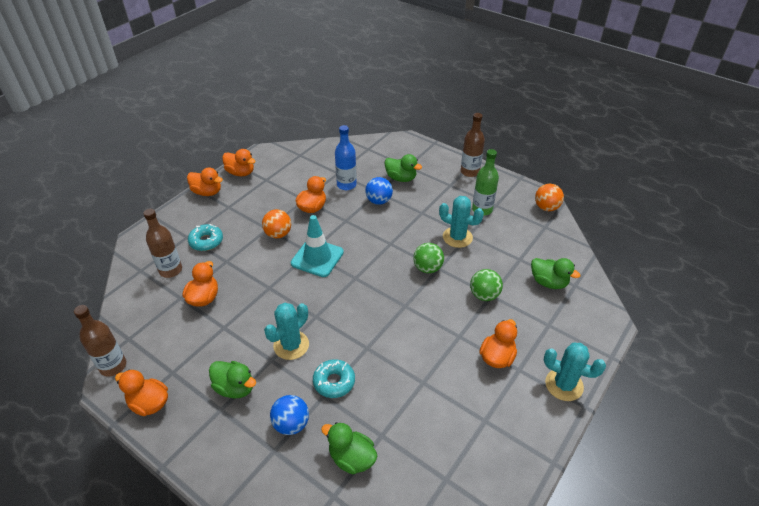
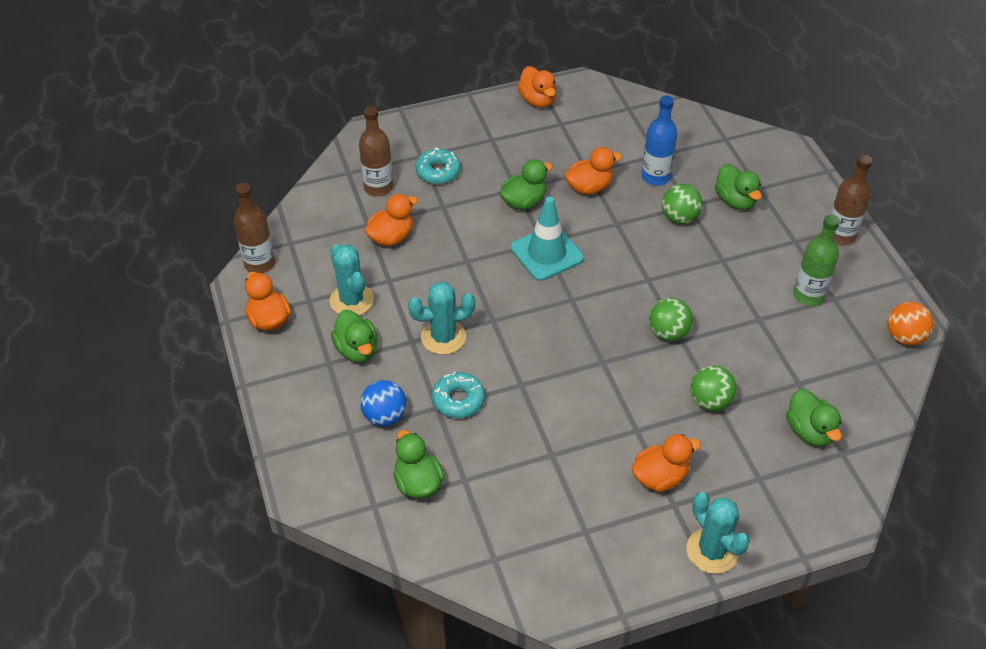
camera: 35 degrees right, 5 degrees up
(207, 192) = (481, 109): orange duck -> none
(278, 234) = (524, 202): orange ball -> green duck
(379, 201) = (679, 218): blue ball -> green ball
(457, 237) = (741, 314): turquoise cactus -> turquoise cactus (352, 300)

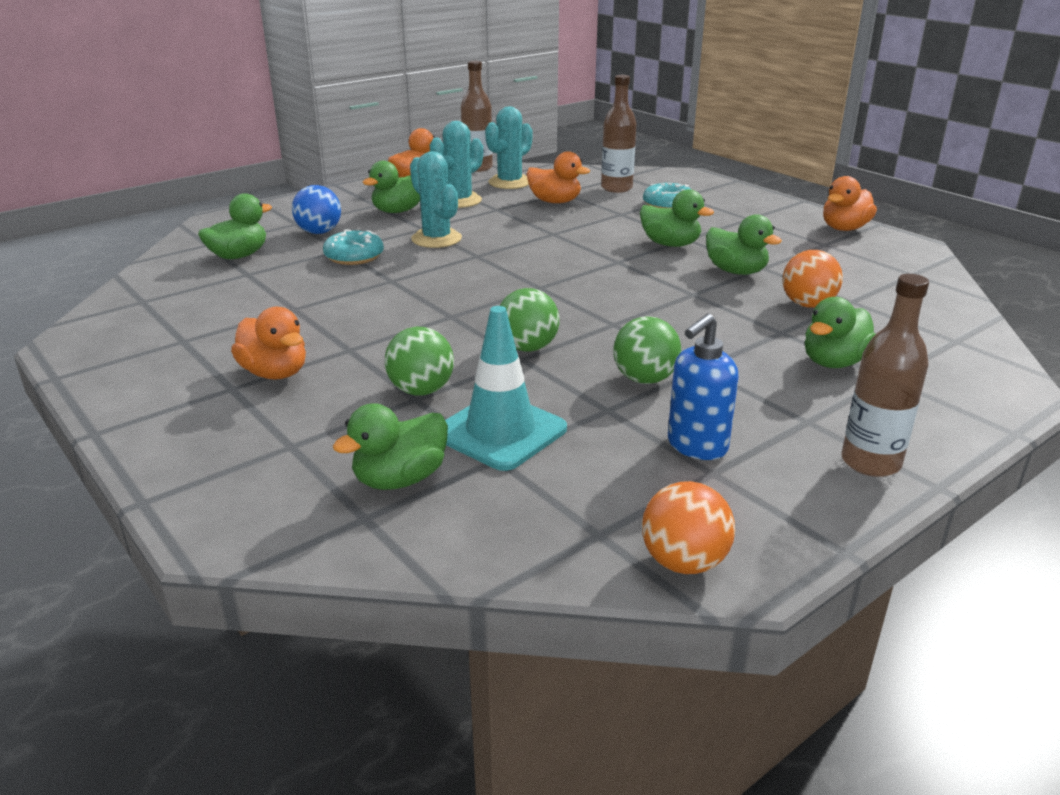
camera: 70 degrees right, 20 degrees down
(546, 253) = (601, 265): turquoise traffic cone -> turquoise traffic cone (500, 432)
(589, 187) = (736, 271): orange duck -> green duck
(655, 177) = (807, 305): blue bottle -> orange ball
(679, 218) = (749, 329): green ball -> green ball (644, 379)
(712, 551) = (154, 424): turquoise cactus -> turquoise cactus (509, 182)
(808, 295) = (696, 446): green bottle -> blue soap dispenser

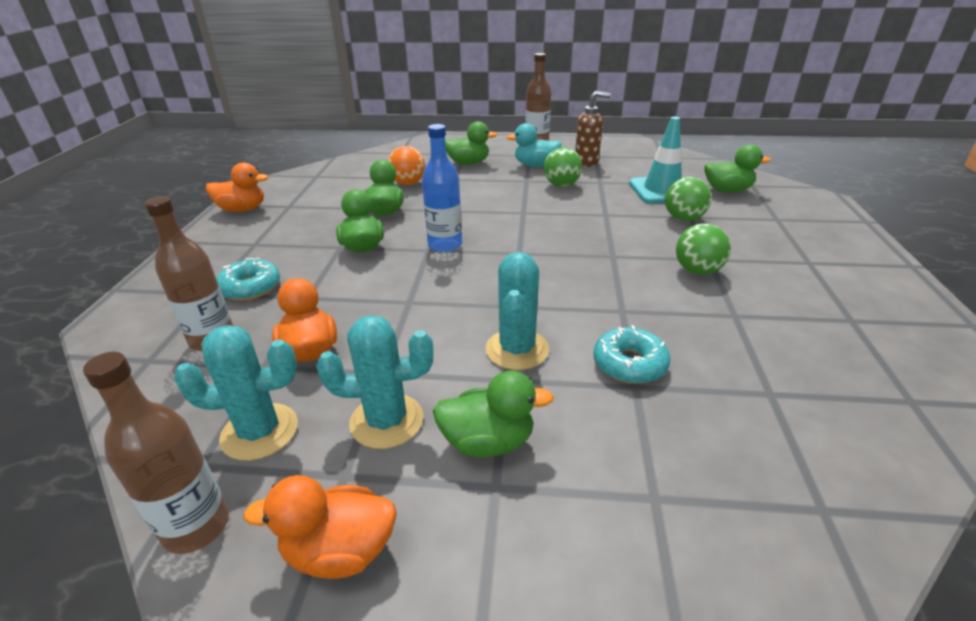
camera: 135 degrees left, 5 degrees up
(239, 256) = (775, 442): green duck -> none
(275, 373) = (774, 261): orange duck -> none
(319, 232) = (636, 445): blue ball -> none
(528, 348) = (594, 218): green ball -> green ball (697, 271)
(613, 269) = (445, 245): none -> blue bottle
(684, 562) = (645, 145): orange ball -> none
(696, 446) = (587, 162): blue soap dispenser -> brown soap dispenser
(748, 400) = (535, 165): none -> turquoise duck

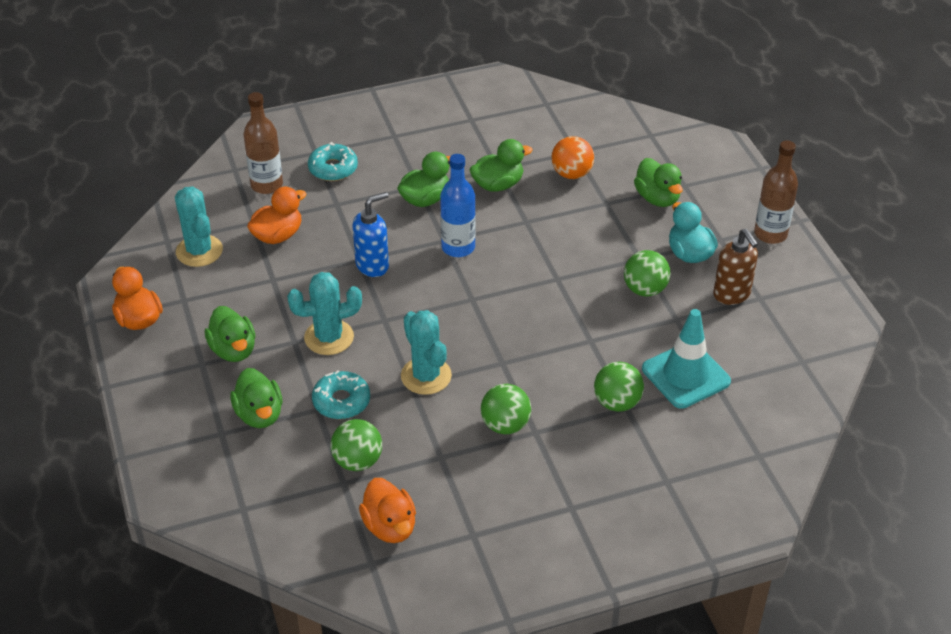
camera: 65 degrees right, 10 degrees up
(196, 526) = (132, 262): brown bottle -> none
(242, 209) = (447, 96): orange duck -> orange duck (390, 526)
(386, 421) = (230, 300): turquoise cactus -> turquoise cactus (426, 376)
(425, 295) = (372, 265): none -> blue soap dispenser
(727, 190) = (724, 433): green duck -> green duck (259, 414)
(735, 373) = (357, 461): none -> green ball

